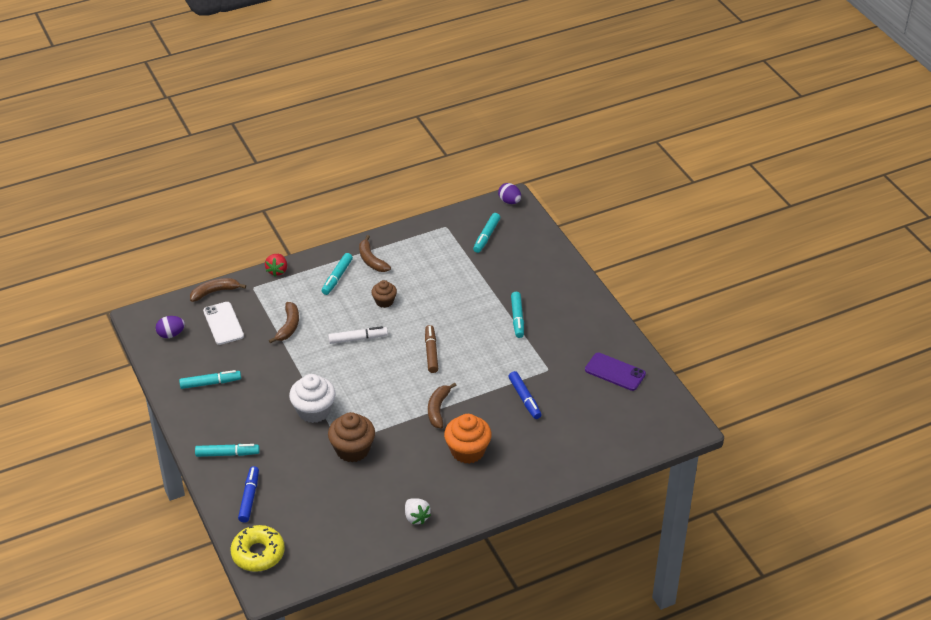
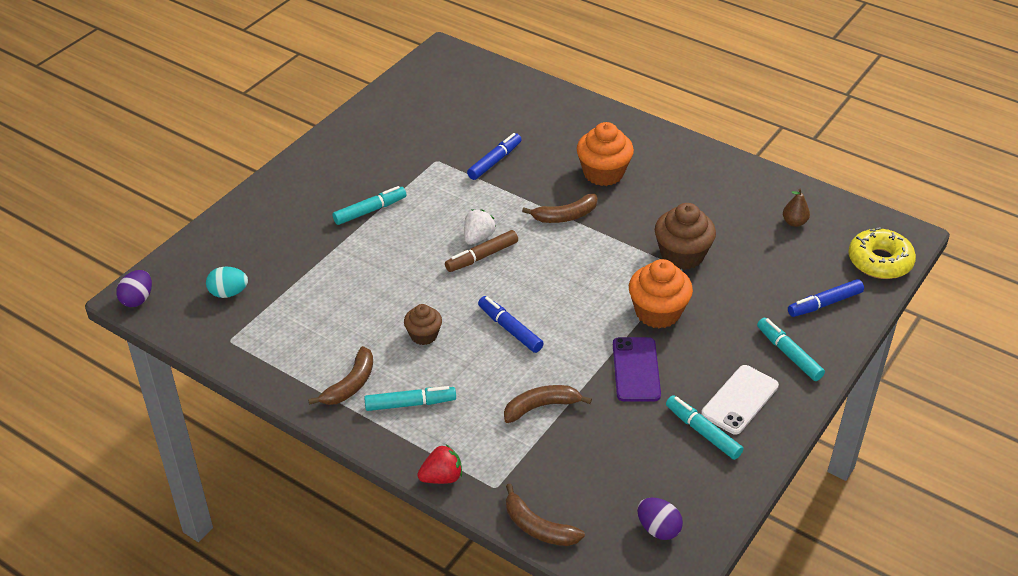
camera: 120 degrees left, 0 degrees up
(223, 323) = (591, 480): white phone -> white phone (740, 400)
(314, 411) = (657, 312): white cupcake -> orange cupcake
(333, 529) = (794, 222): none -> brown pear
(358, 339) = (510, 329): white marker -> blue marker
(416, 517) = (720, 174): white strawberry -> white strawberry (478, 237)
(486, 236) = (228, 293): turquoise marker -> turquoise egg
(615, 372) = (403, 115): purple phone -> purple phone (636, 369)

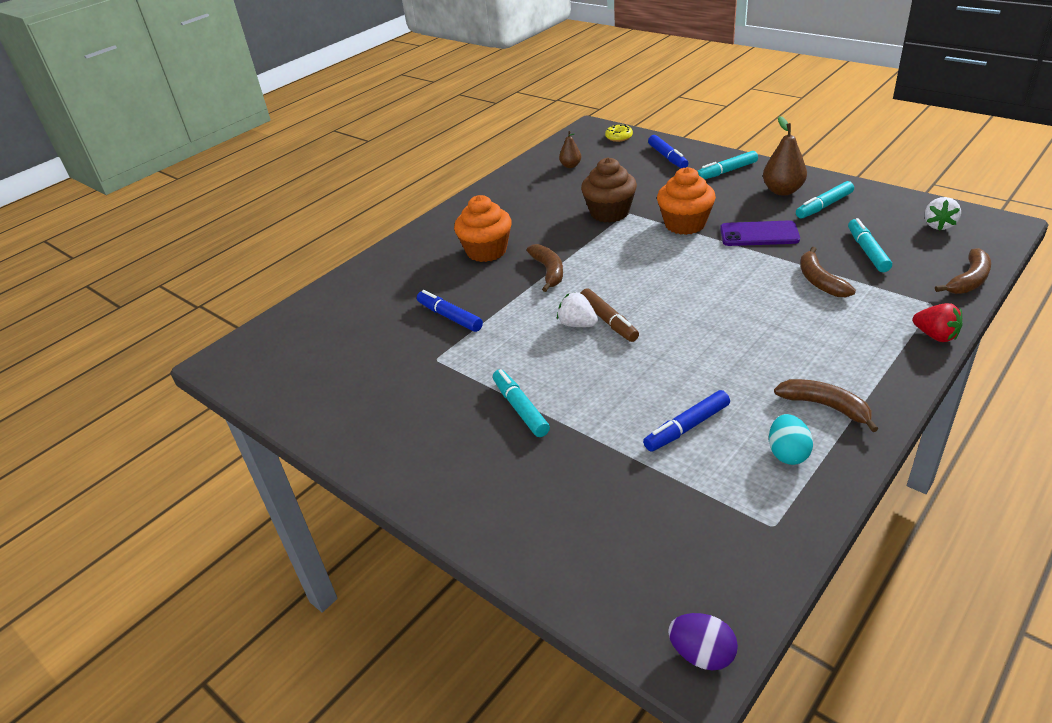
camera: 80 degrees left, 5 degrees down
(228, 293) = (679, 536): turquoise egg -> turquoise egg (787, 453)
(410, 404) = (841, 360): turquoise marker -> turquoise marker (867, 251)
(423, 335) = (735, 356): brown cupcake -> none
(442, 477) = (935, 336): red strawberry -> red strawberry turned 150 degrees clockwise
(510, 329) = (717, 301): blue marker -> blue marker (686, 427)
(658, 529) = (938, 225): purple egg -> white strawberry
(740, 400) = (782, 191): white phone -> brown pear
(879, 261) = (619, 137): yellow donut -> yellow donut, size x0.55

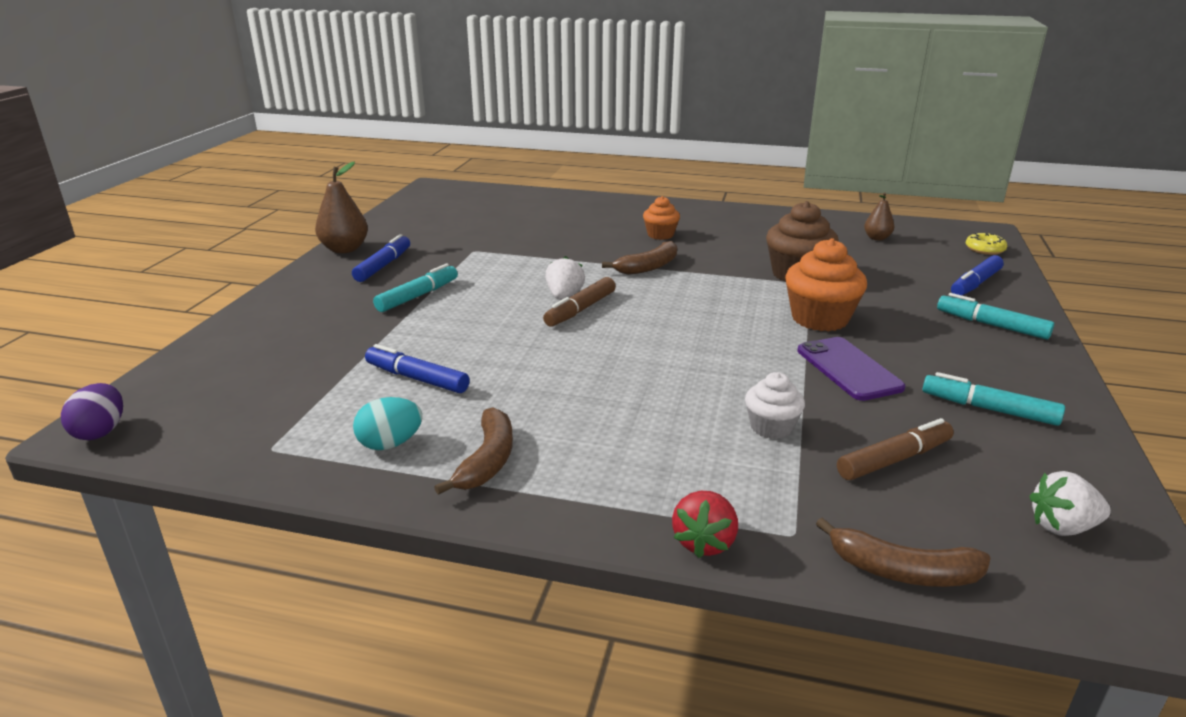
camera: 60 degrees right, 10 degrees down
(450, 317) = (540, 242): blue marker -> blue marker (383, 265)
(486, 251) = (660, 235): orange cupcake -> orange cupcake, size x0.59
(782, 191) = (991, 371): brown pear -> brown pear (345, 249)
(820, 281) = (771, 427): brown banana -> white cupcake
(867, 251) = (894, 459): turquoise marker -> brown marker

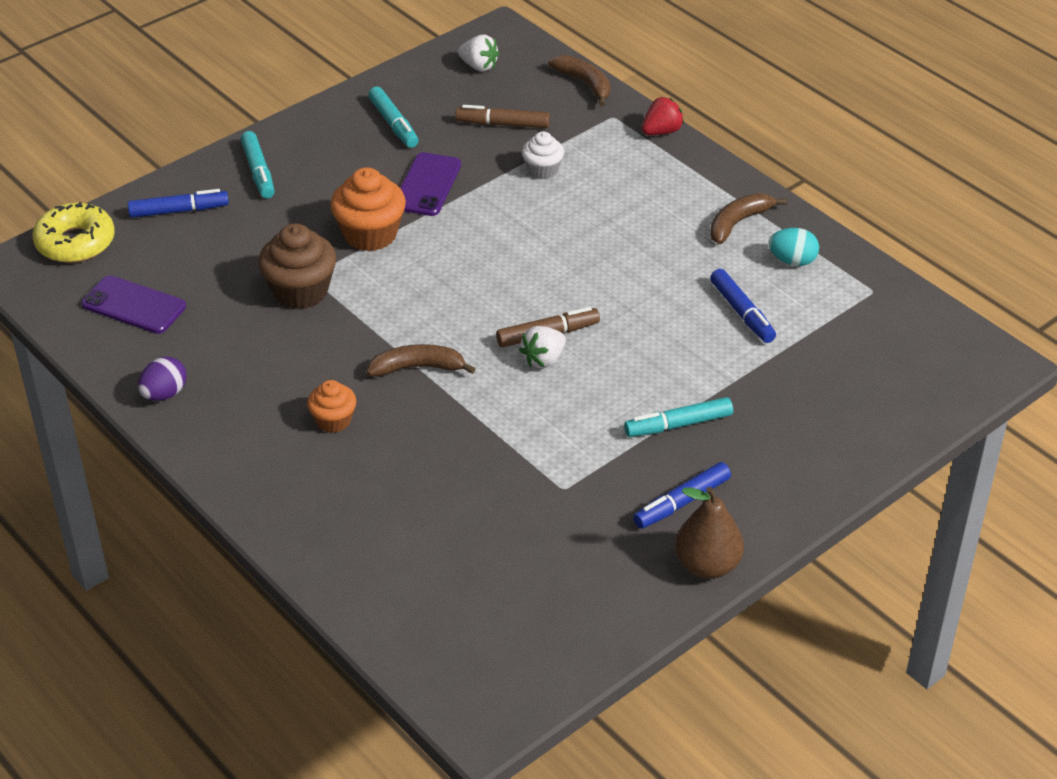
camera: 145 degrees left, 15 degrees up
(101, 431) = (991, 358): purple egg -> purple egg (164, 394)
(877, 238) = (134, 305): brown pear -> purple phone
(984, 249) = (75, 242): yellow donut -> yellow donut, size x1.83

